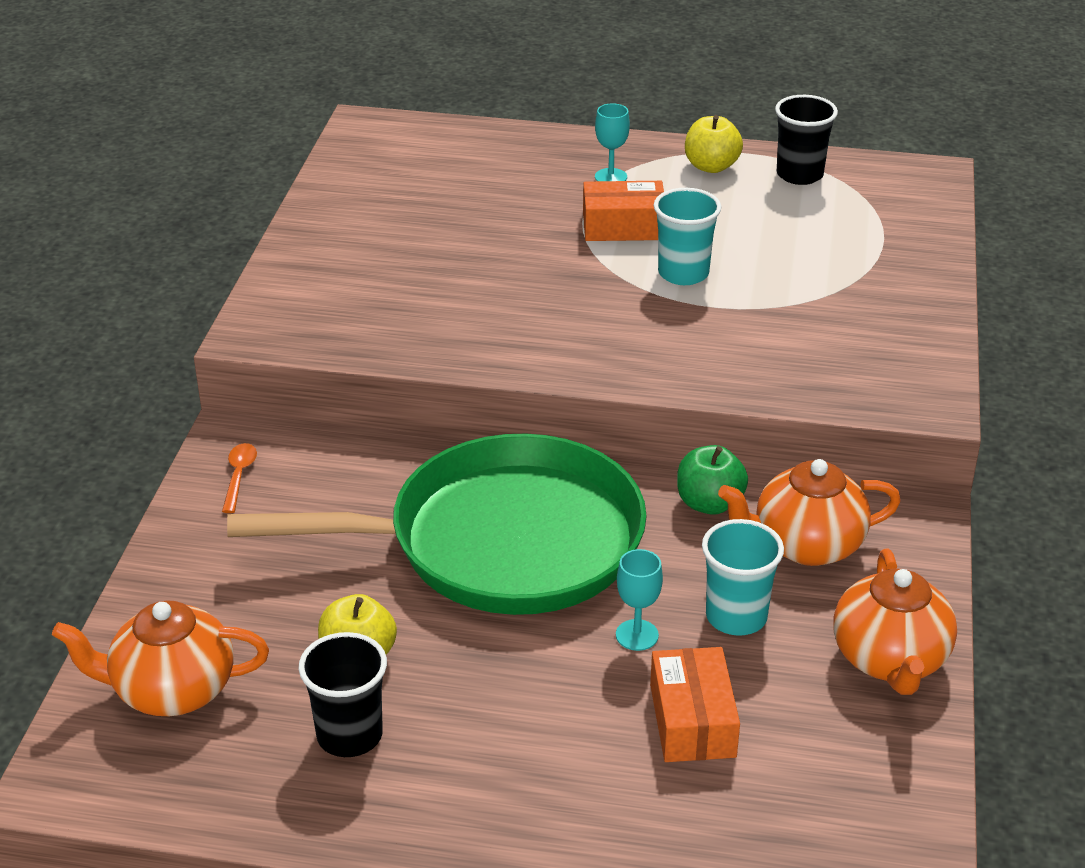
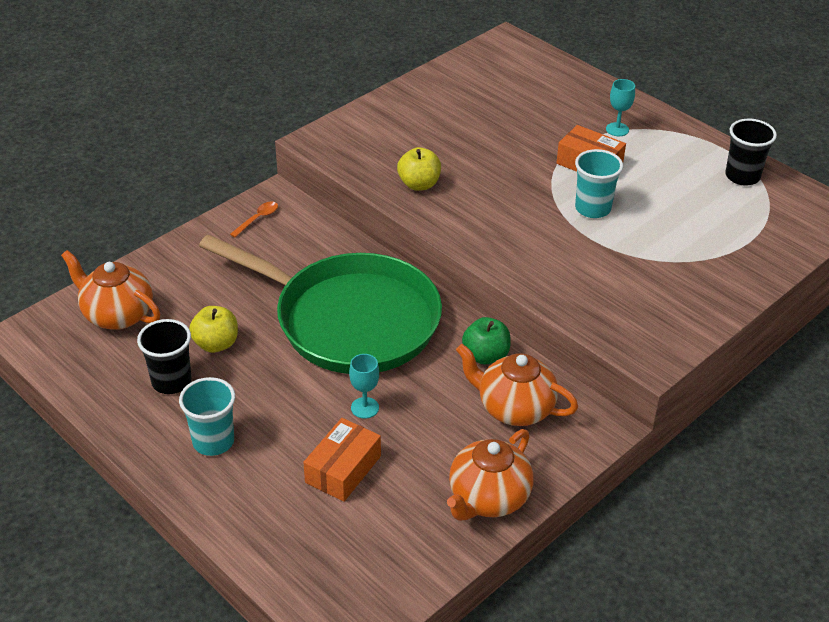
camera: 35 degrees right, 5 degrees up
(711, 166) = (689, 148): yellow apple -> yellow apple (419, 184)
(736, 617) = (429, 427): turquoise cup -> turquoise cup (213, 441)

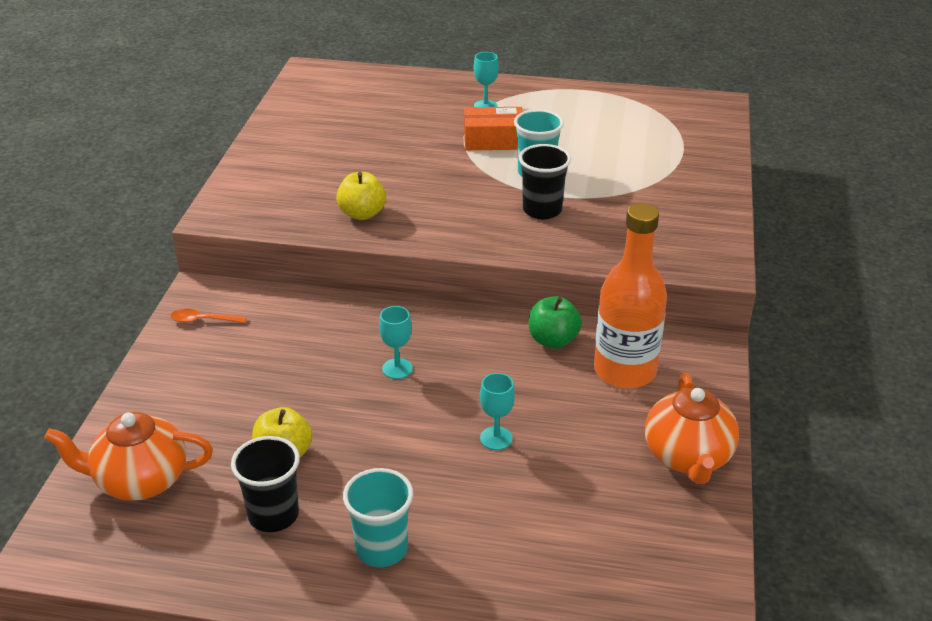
camera: 35 degrees left, 5 degrees down
(257, 219) = (203, 320): orange spoon -> orange spoon turned 90 degrees counterclockwise
(343, 469) = (536, 503): orange box -> none
(350, 320) = (397, 368): green pan -> turquoise goblet
(514, 408) = (625, 371): orange teapot -> orange bottle
(742, 176) = (622, 104): black cup -> black cup (542, 210)

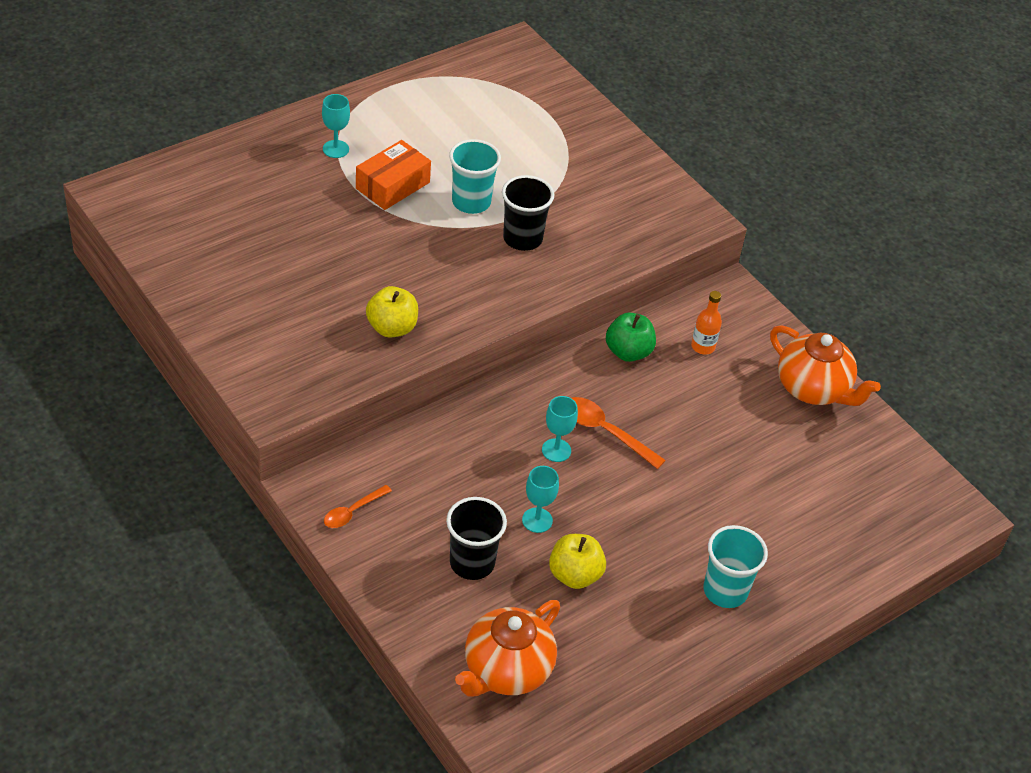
camera: 50 degrees left, 10 degrees up
(273, 515) = (630, 622): black cup -> black cup (472, 563)
(453, 379) = (605, 432): none -> orange spoon
(496, 438) = (690, 458): turquoise goblet -> turquoise goblet (537, 520)
(625, 371) = (703, 347): orange bottle -> orange bottle, size x0.43

